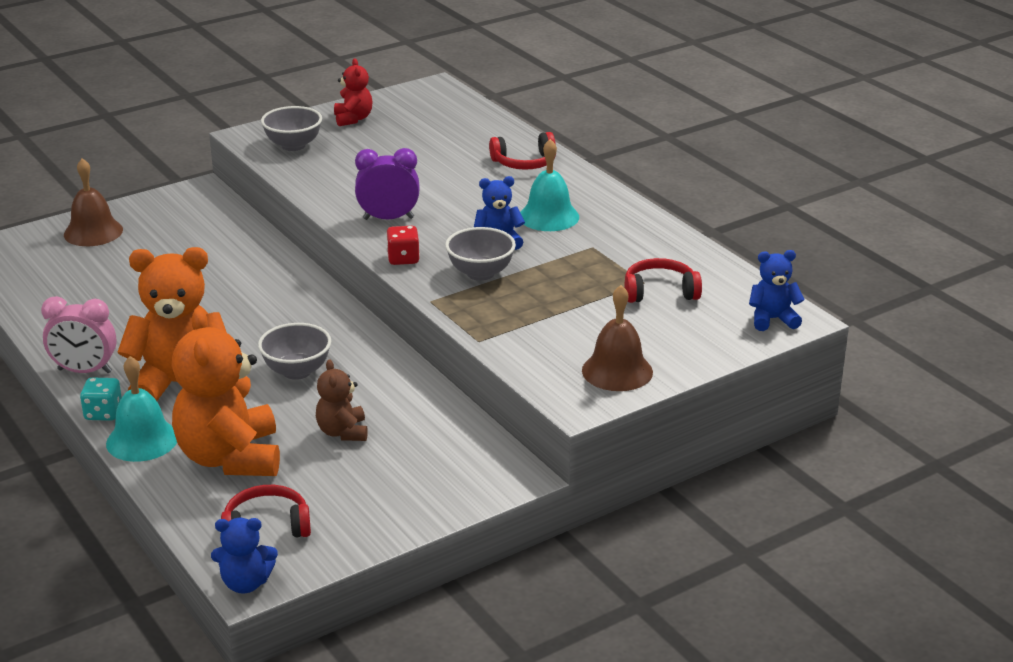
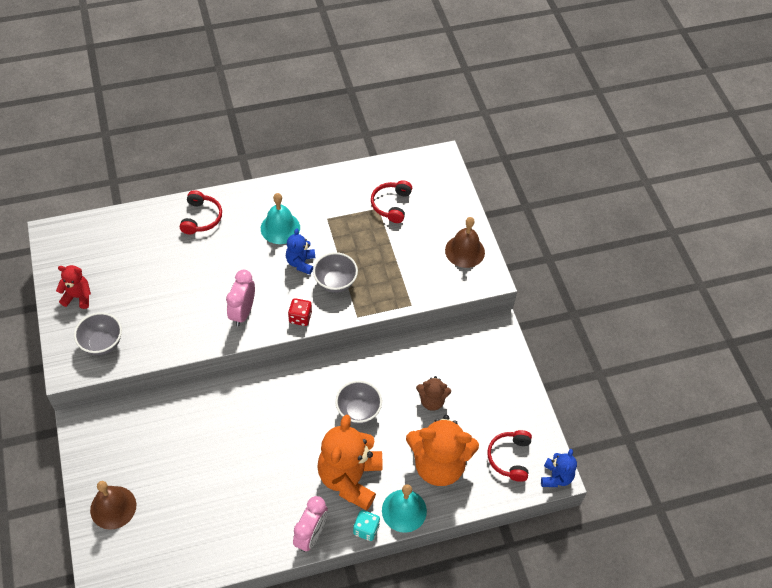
camera: 75 degrees left, 25 degrees up
(388, 218) = (243, 312): purple clock -> pink clock
(772, 319) = (438, 168): blue teddy bear -> none

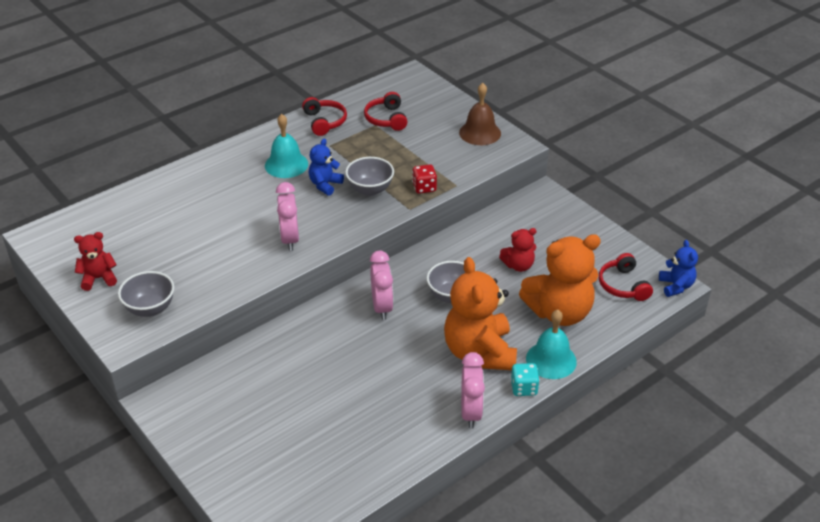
camera: 20 degrees left, 15 degrees down
(113, 507) = (238, 463): brown bell -> none
(201, 218) = (198, 179): red headphones -> red headphones (324, 122)
(296, 400) = (382, 307): none -> pink clock
(300, 317) = (352, 226): red dice -> red dice (424, 187)
(301, 263) = (325, 185): blue teddy bear -> blue teddy bear turned 45 degrees clockwise
(432, 401) = (518, 265): brown teddy bear -> red teddy bear

